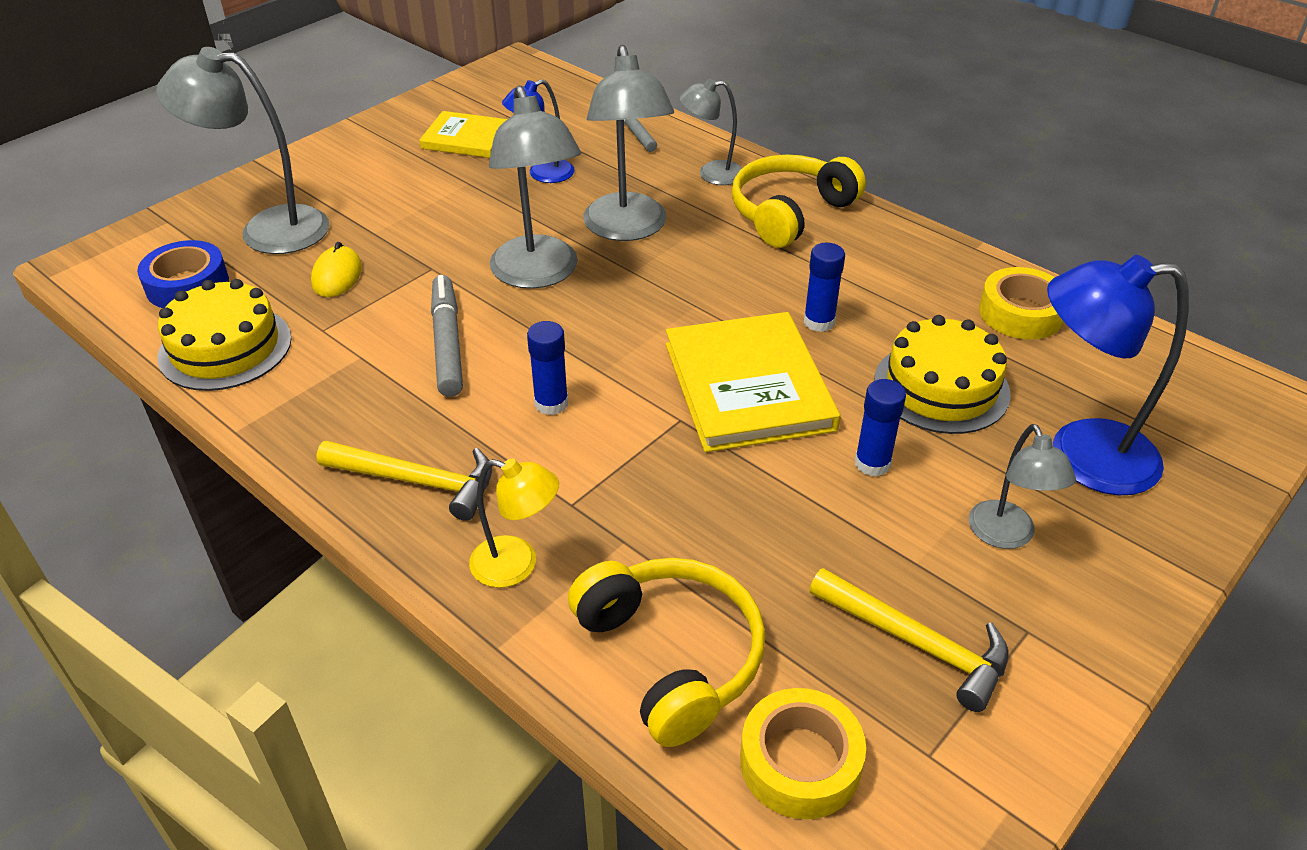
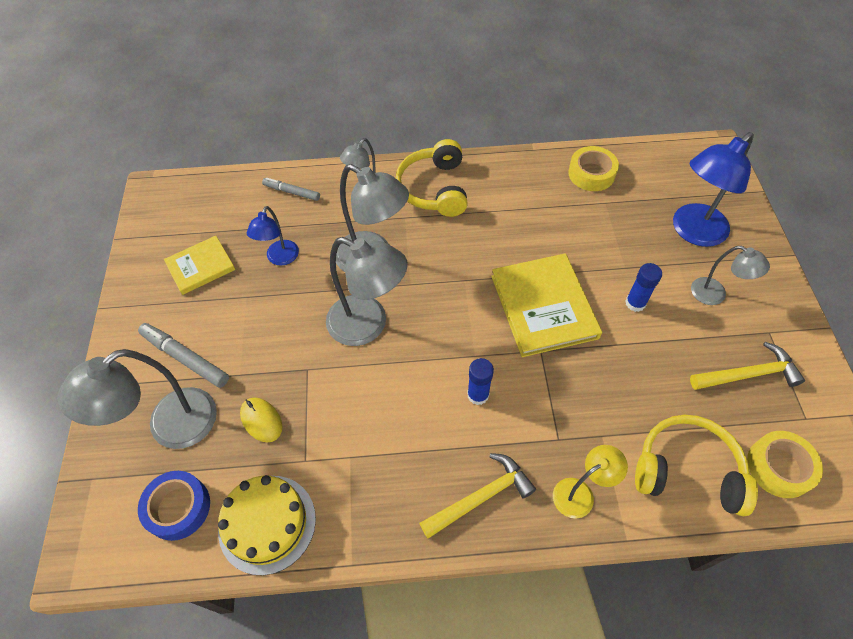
camera: 45 degrees left, 15 degrees up
(447, 343) = (382, 407): grey marker -> grey marker (185, 358)
(748, 386) = (543, 306): yellow book -> yellow book turned 45 degrees clockwise
(819, 322) = (525, 244): blue glue stick -> none
(941, 387) = (611, 240): yellow cake -> none

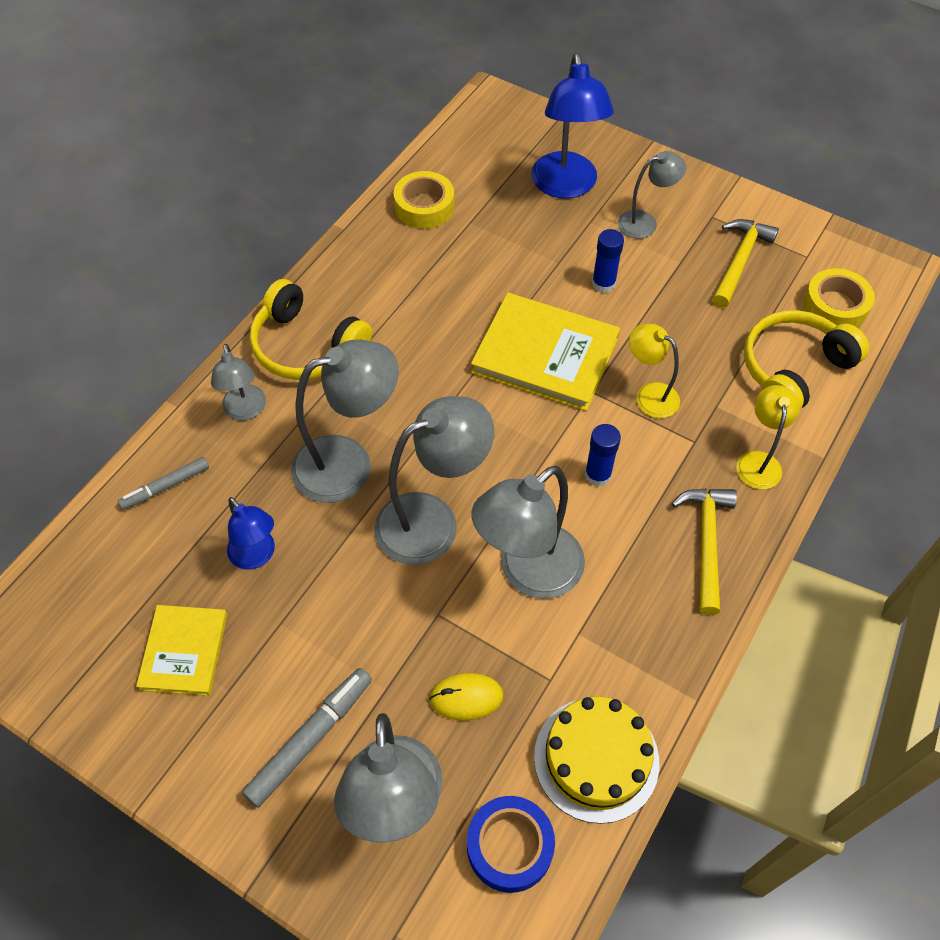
camera: 55 degrees left, 0 degrees up
(185, 358) = (310, 739): grey marker -> grey marker turned 150 degrees clockwise
(372, 400) = (528, 573): none -> grey lamp
(570, 387) = (649, 395): none -> yellow lamp

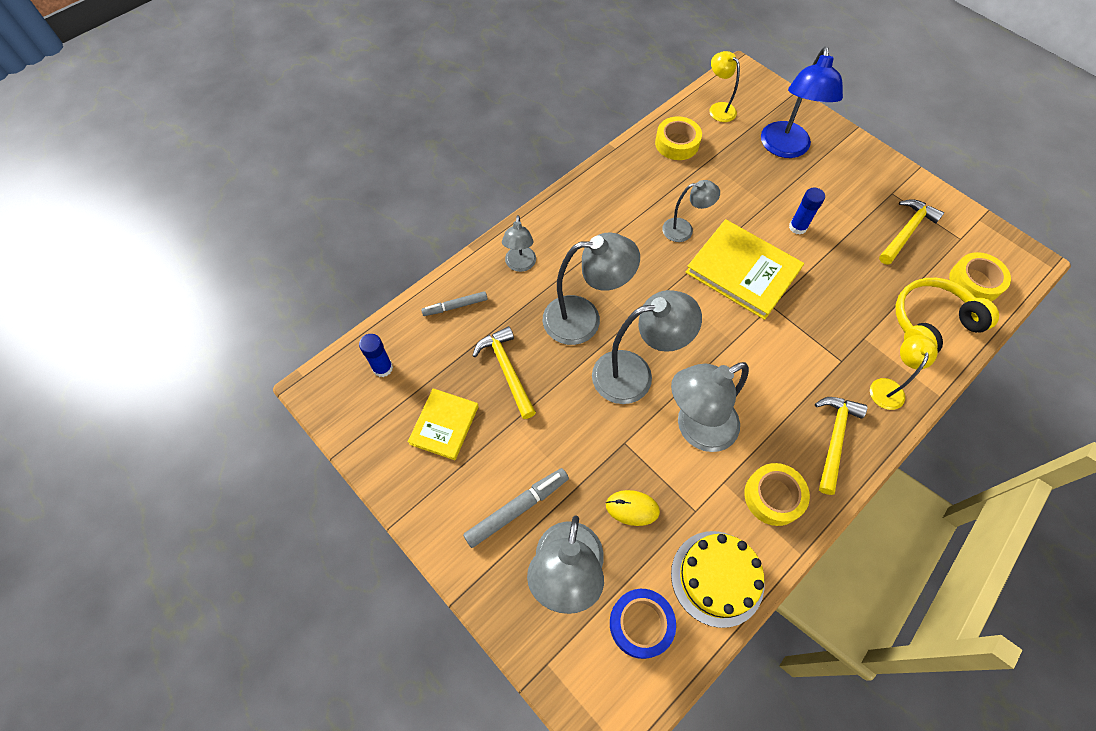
camera: 15 degrees right, 5 degrees up
(257, 556) = (507, 370): blue lamp -> yellow hammer
(307, 346) = (572, 228): yellow headphones -> none
(598, 475) = (763, 369): blue glue stick -> blue glue stick (383, 368)
(645, 222) = (839, 187): grey lamp -> grey lamp (684, 229)
(645, 635) = (773, 496): none -> yellow tape
(649, 395) = (814, 318): yellow lamp -> yellow lamp (718, 108)

